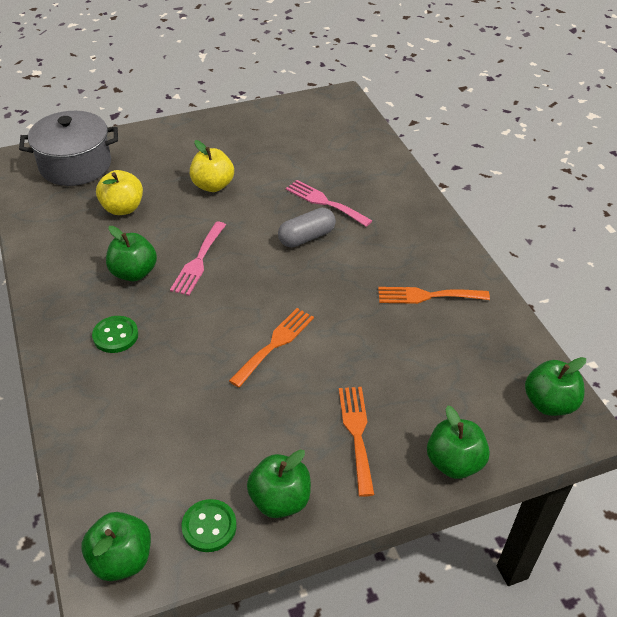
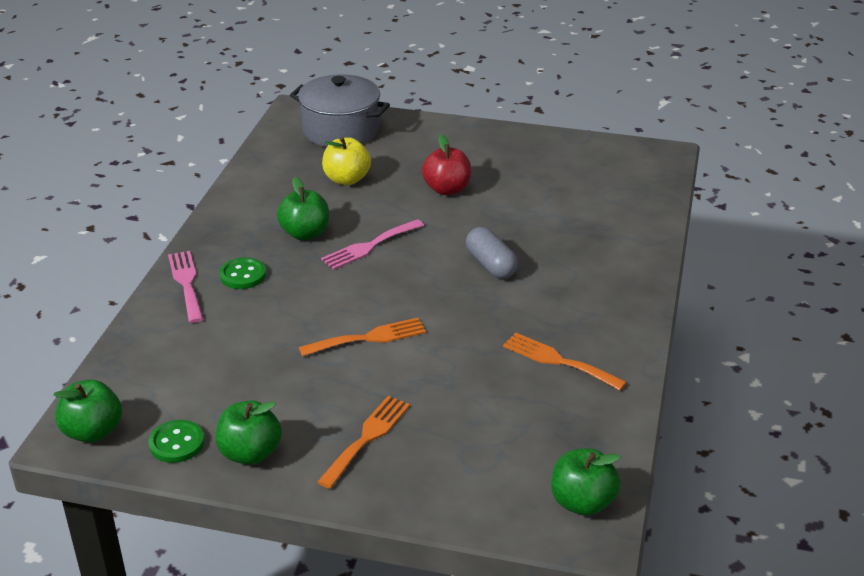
camera: 35 degrees right, 10 degrees down
(213, 185) = (447, 189): yellow apple -> red apple
(306, 237) = (491, 265): grey capsule -> grey capsule turned 60 degrees clockwise
(324, 202) = (541, 242): pink fork -> pink fork (186, 283)
(454, 462) = (431, 502): green apple -> none

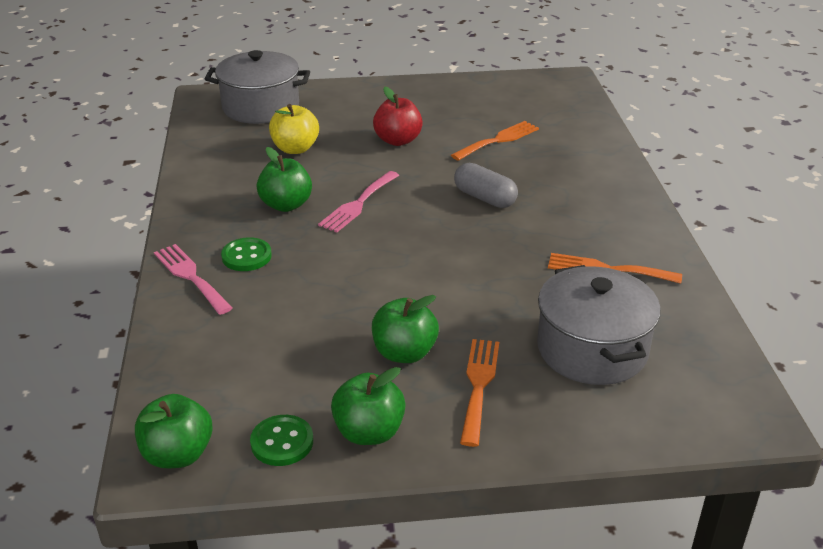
camera: 20 degrees left, 0 degrees up
(369, 338) = (415, 288): orange fork -> orange fork (498, 140)
(490, 431) = (592, 349): none -> grey pot
(582, 502) = (724, 394): green apple -> green apple (404, 353)

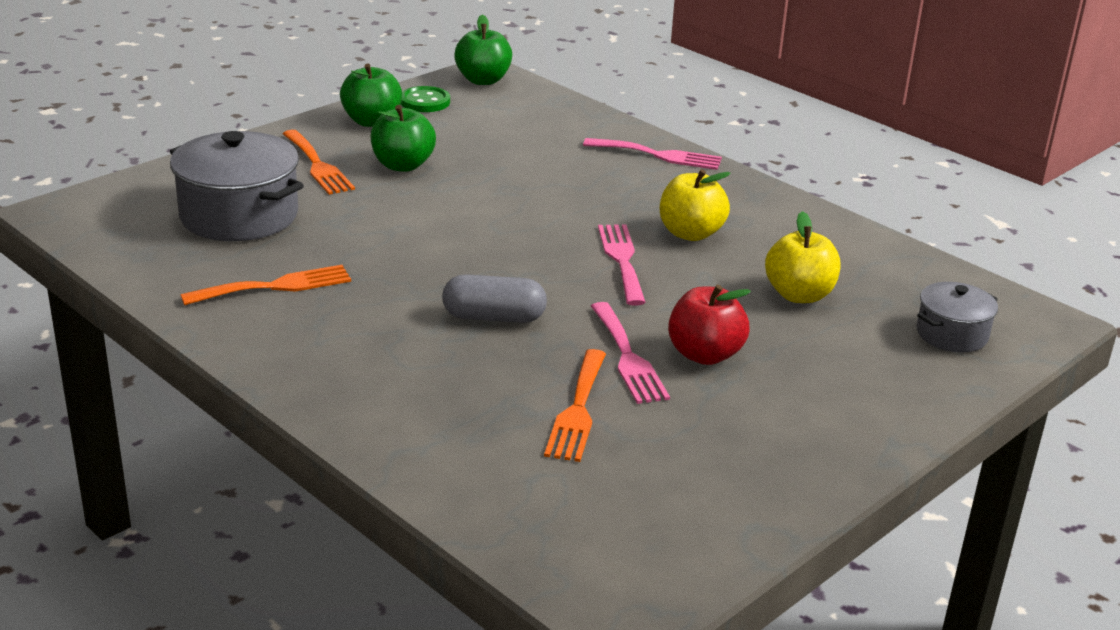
camera: 140 degrees right, 5 degrees down
(246, 256) = (642, 182): green button -> none
(260, 107) = (952, 334): grey pot -> grey pot, size x0.56
(286, 205) = (690, 233): green apple -> yellow apple
(439, 152) = (628, 357): none -> pink fork

